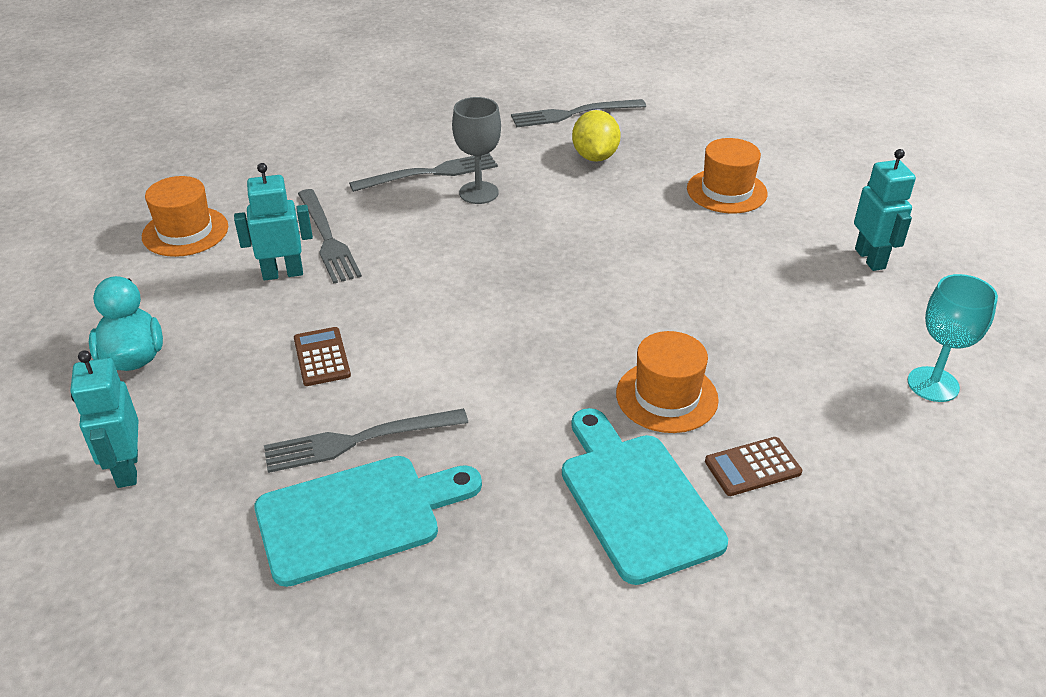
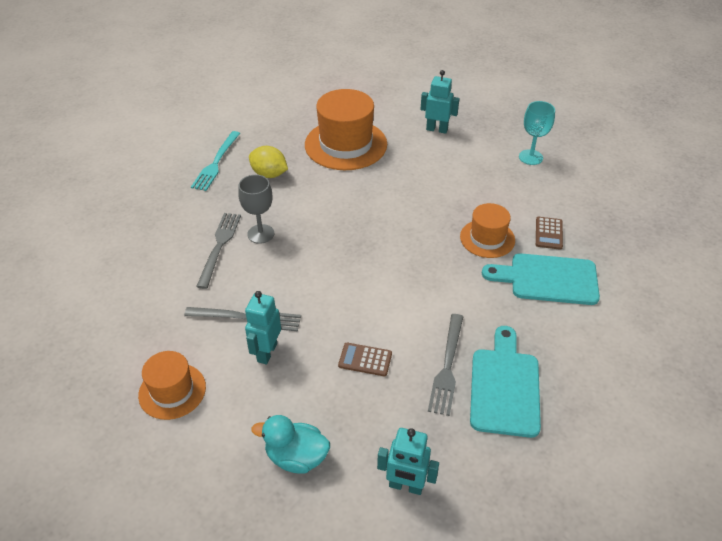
camera: 60 degrees left, 5 degrees up
(573, 114) = (216, 163): grey fork -> turquoise fork
(726, 191) = (346, 144): orange hat -> orange hat, size x1.73

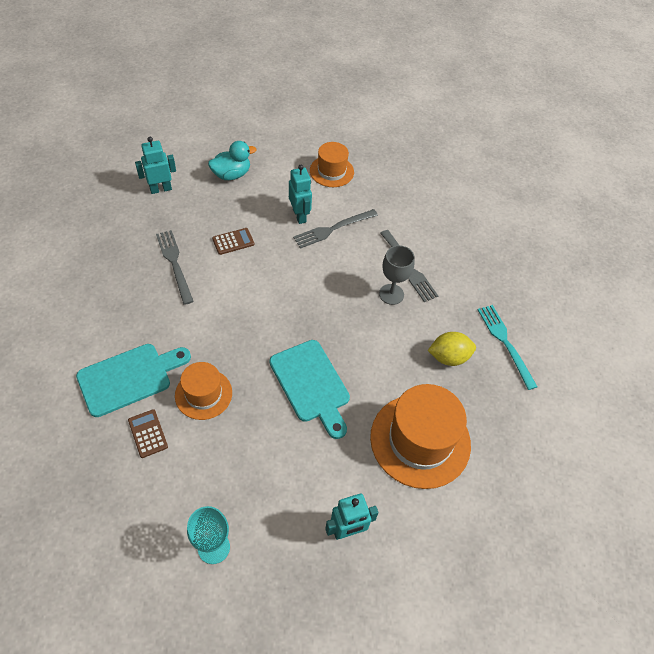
camera: 140 degrees right, 10 degrees up
(505, 387) = (127, 269): turquoise cutting board -> turquoise cutting board (311, 384)

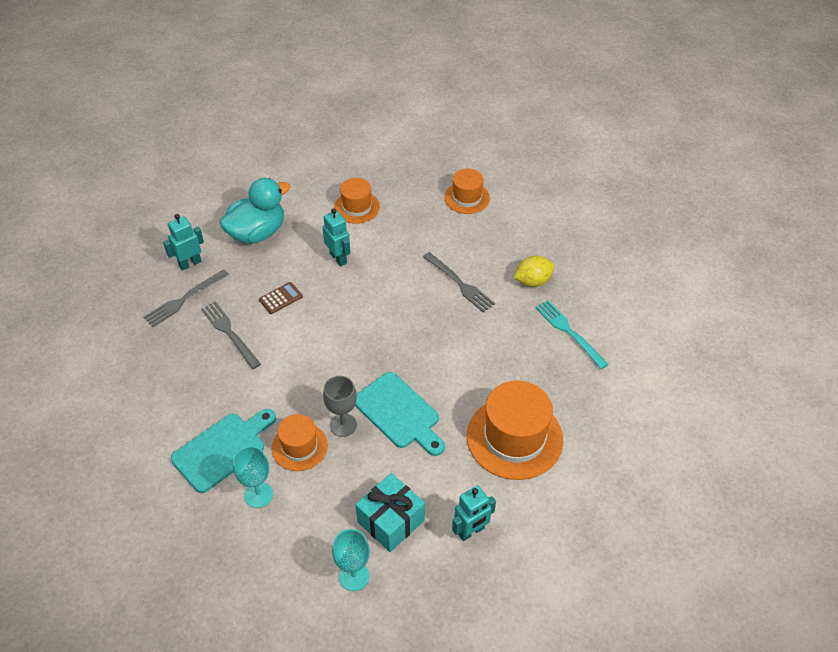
camera: 10 degrees left, 5 degrees down
(148, 433) = (258, 495): brown calculator -> turquoise goblet
(231, 174) = (257, 233): turquoise duck -> turquoise duck, size x1.54
(269, 497) = (391, 521): none -> turquoise gift
(333, 229) = (375, 263): grey fork -> grey fork (184, 299)
(391, 294) = (450, 312): grey goblet -> grey goblet (343, 425)
(439, 186) = (467, 198): none -> orange hat
(448, 357) = (520, 357): yellow lemon -> yellow lemon (533, 281)

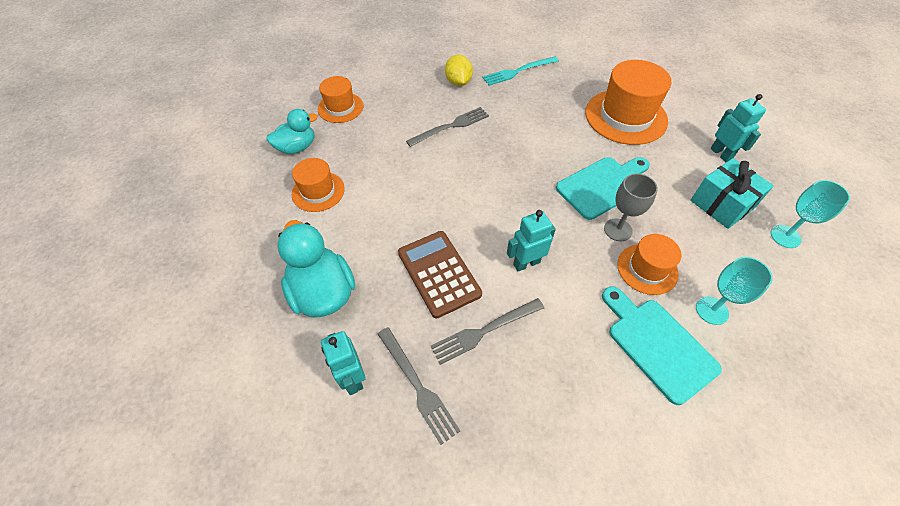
camera: 80 degrees left, 5 degrees up
(280, 298) = (439, 273): brown calculator -> brown calculator, size x1.90
(338, 258) = (391, 214): turquoise robot -> turquoise robot (526, 263)
(406, 181) = (297, 147): none -> turquoise duck

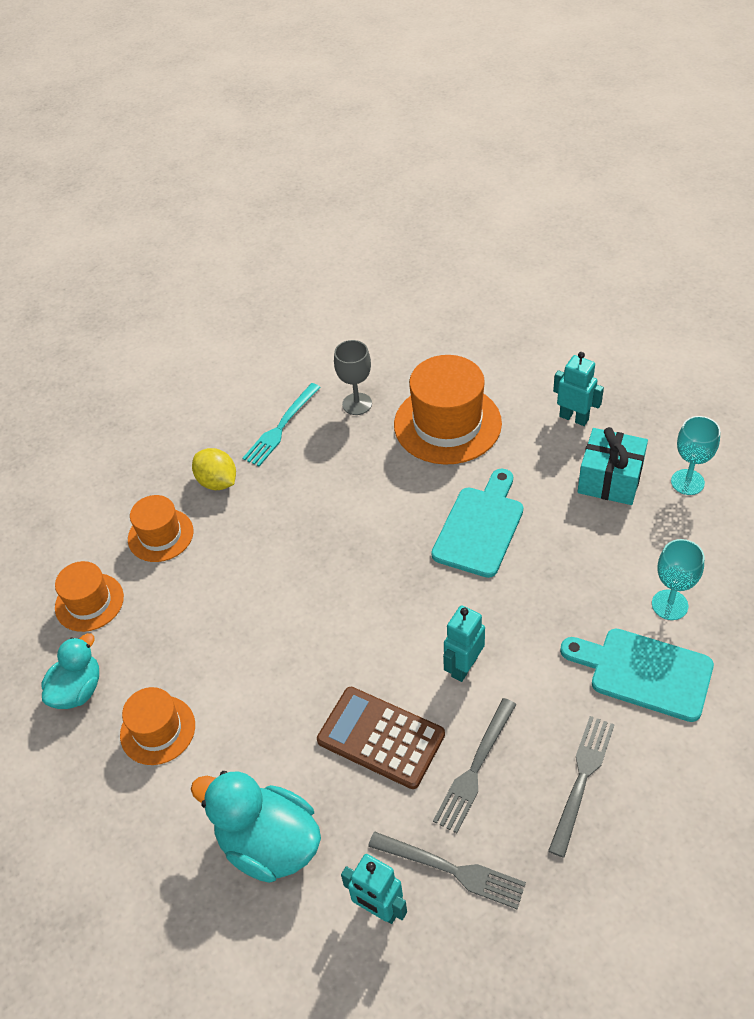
camera: 30 degrees left, 5 degrees down
(451, 126) = (255, 548): grey fork -> grey fork (582, 779)
(618, 230) = (529, 570): grey goblet -> grey goblet (357, 404)
(647, 269) = (585, 597): orange hat -> orange hat (160, 535)

